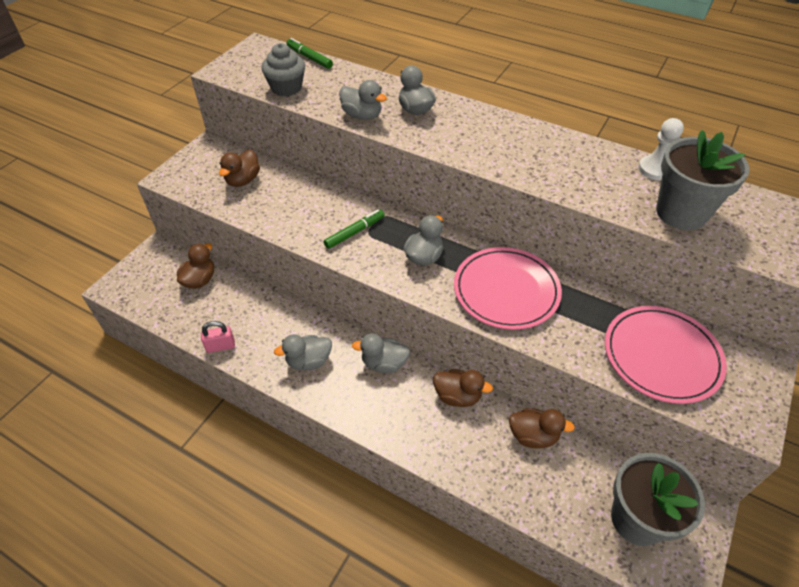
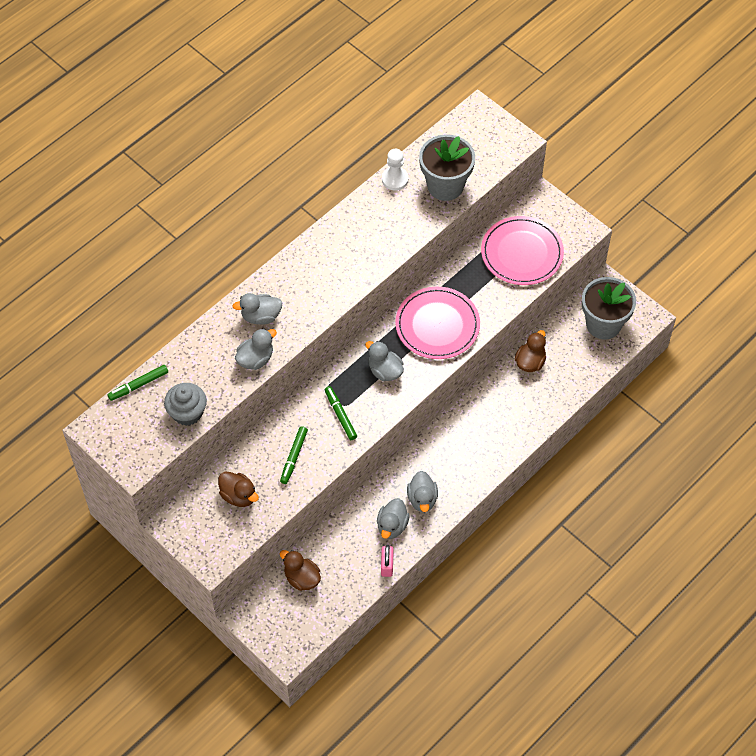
camera: 75 degrees left, 10 degrees up
(295, 208) = (294, 457): none -> green marker
(384, 363) = (440, 444): grey duck -> grey duck (392, 526)
(457, 396) = (484, 400): brown duck -> none

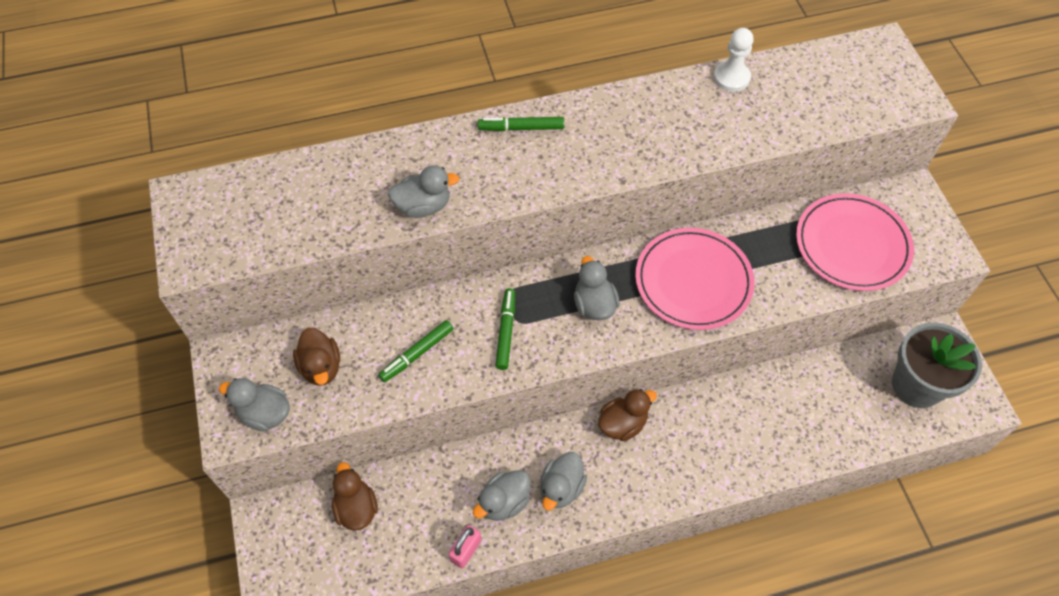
camera: 30 degrees right, 0 degrees up
(139, 385) = (269, 171): green marker -> green marker (521, 128)
(187, 412) = (298, 230): grey cupcake -> none
(261, 316) = (465, 159): grey duck -> grey duck (265, 413)
(445, 186) = (792, 111): grey flower pot -> none
(530, 362) = (795, 386): brown duck -> brown duck (623, 424)

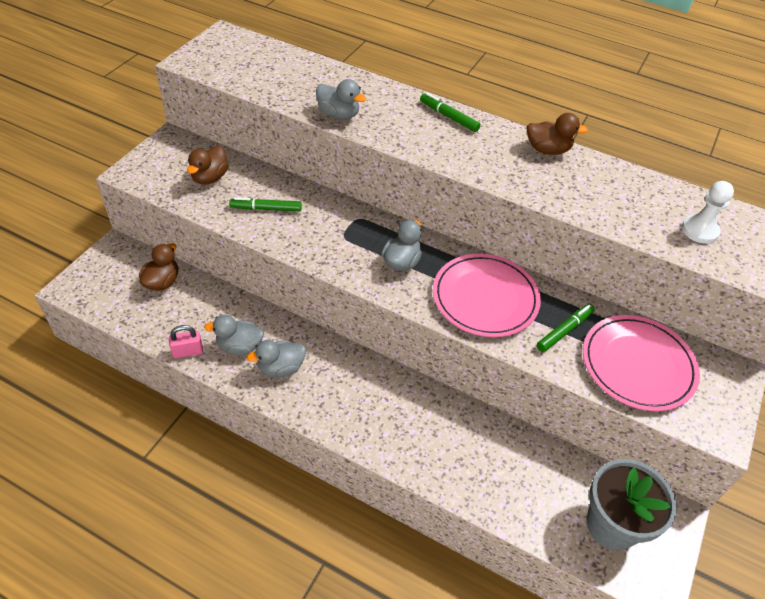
camera: 40 degrees right, 10 degrees down
(265, 413) = (155, 177): grey duck -> none
(506, 332) = (329, 235): green marker -> green marker (564, 331)
(623, 424) = (362, 366): brown duck -> brown duck (547, 150)
(731, 77) = (634, 179): white pawn -> white pawn (699, 230)

